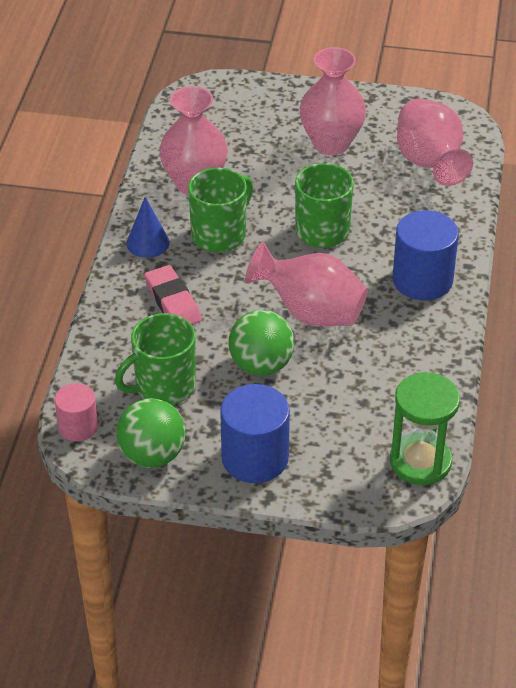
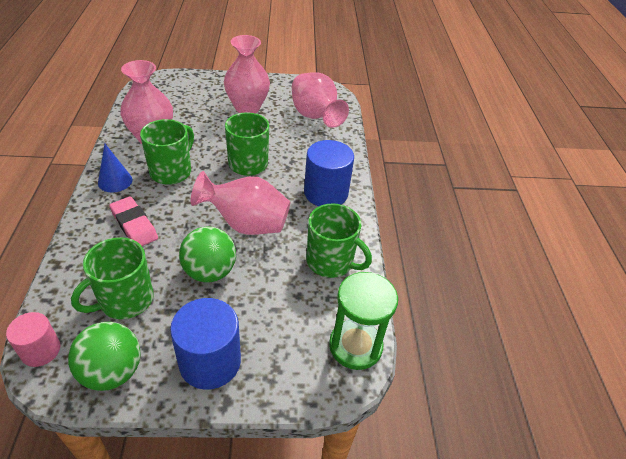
camera: 15 degrees left, 0 degrees up
(411, 368) = (331, 262): none -> green mug

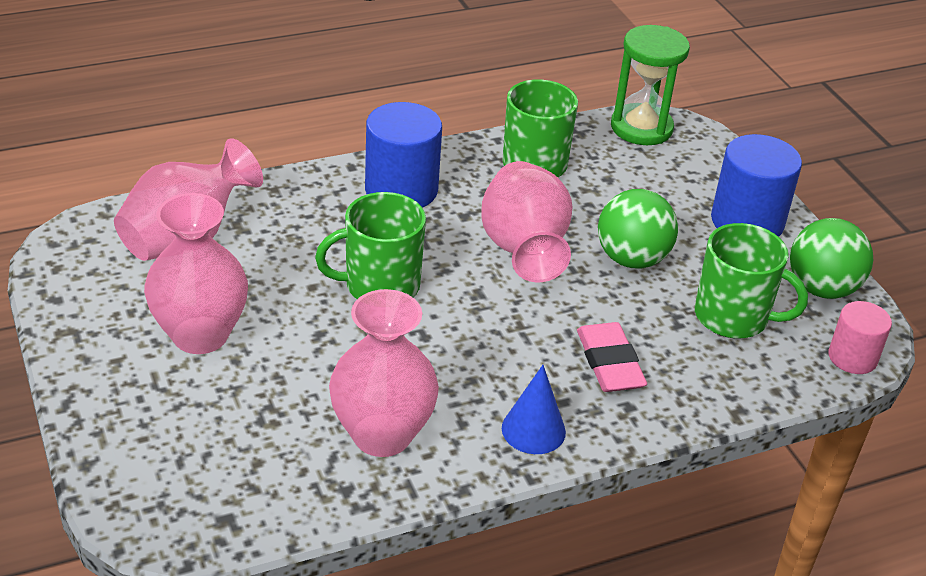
camera: 110 degrees left, 5 degrees down
(134, 225) = (609, 363): pink eraser -> pink eraser turned 45 degrees counterclockwise
(172, 171) = (462, 369): green mug -> none

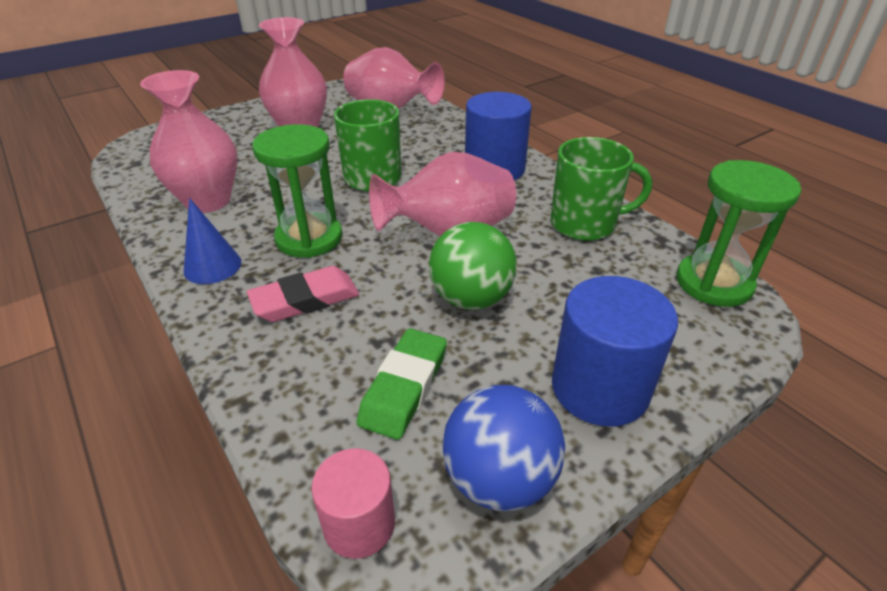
camera: 80 degrees right, 0 degrees up
(501, 351) = (309, 238): none -> green hourglass
(733, 317) = (404, 387): green mug -> green eraser
(821, 288) = (499, 479): green ball -> blue ball

